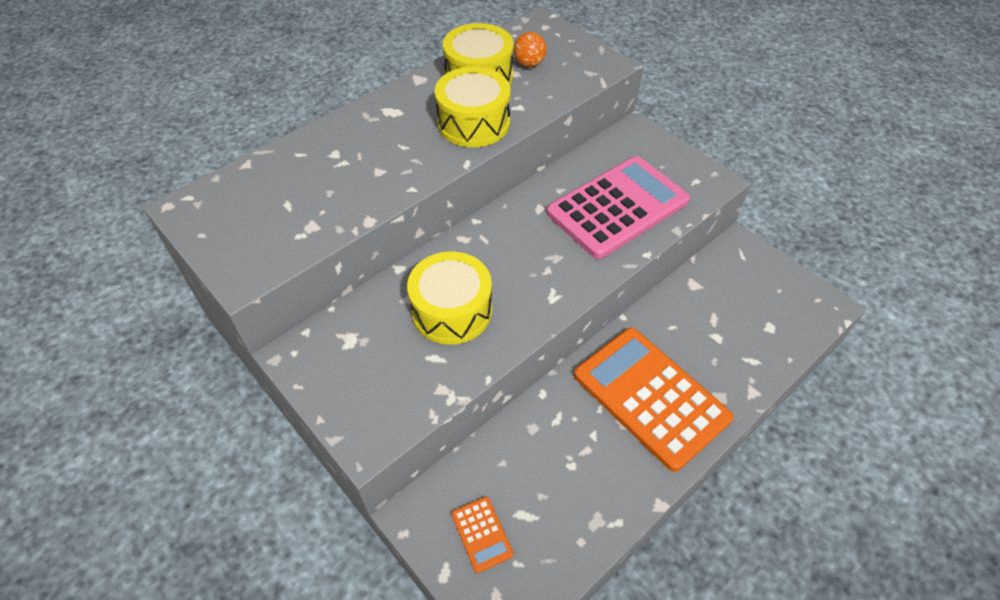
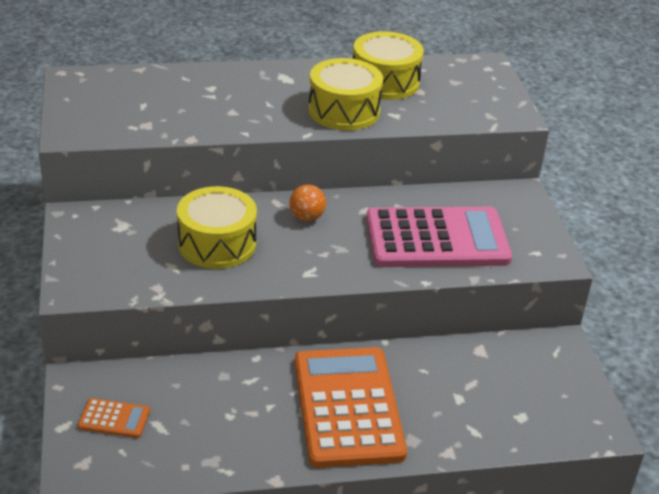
camera: 30 degrees right, 15 degrees down
(481, 534) = (114, 419): orange calculator -> orange calculator turned 90 degrees counterclockwise
(529, 64) = (440, 89): orange ball -> orange ball (306, 217)

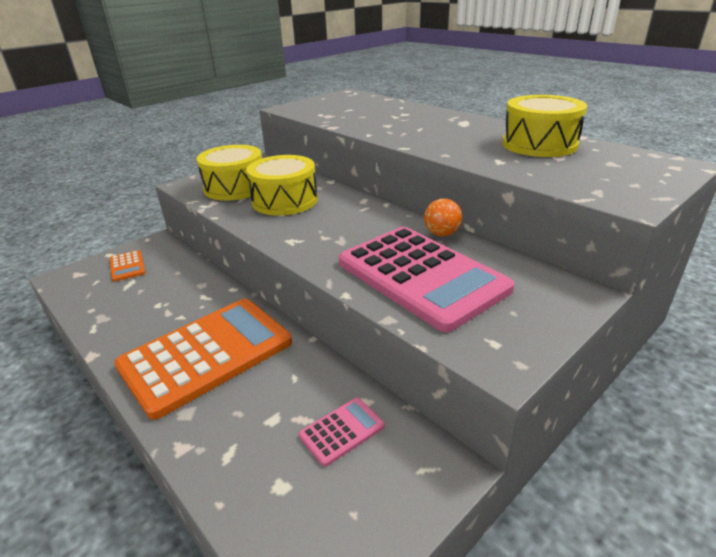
camera: 60 degrees right, 5 degrees down
(306, 217) = (362, 215): orange ball -> orange ball (441, 234)
(344, 111) = (463, 146): yellow drum -> yellow drum (235, 187)
(498, 371) = (342, 431): none -> pink calculator

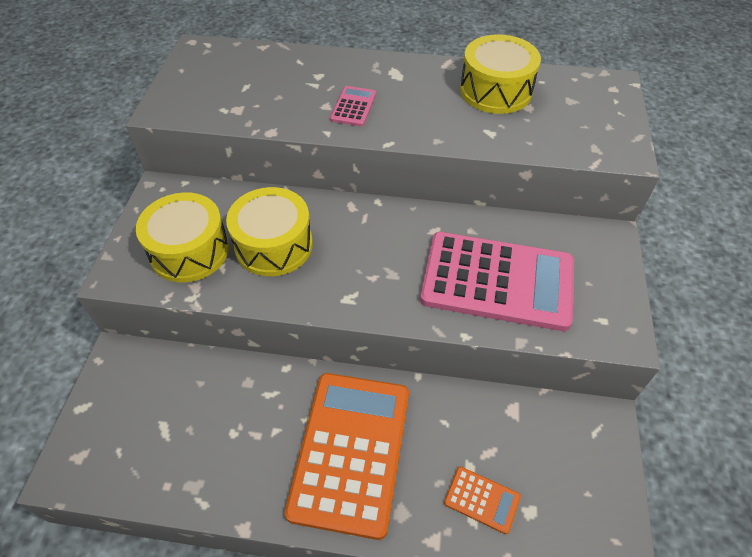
camera: 40 degrees left, 20 degrees up
(127, 266) = (128, 410): orange calculator -> orange calculator (482, 500)
(342, 431) = (523, 442): pink calculator -> pink calculator (353, 107)
(441, 234) = (464, 220): orange ball -> none

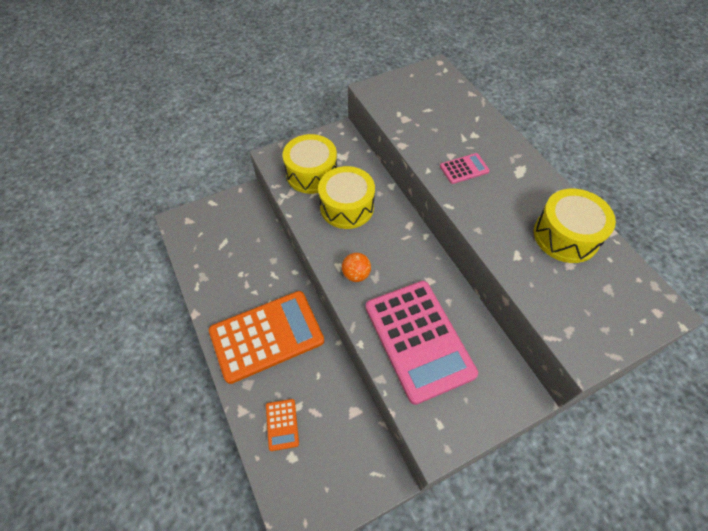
camera: 55 degrees right, 5 degrees up
(373, 289) = (356, 274): none -> orange ball

